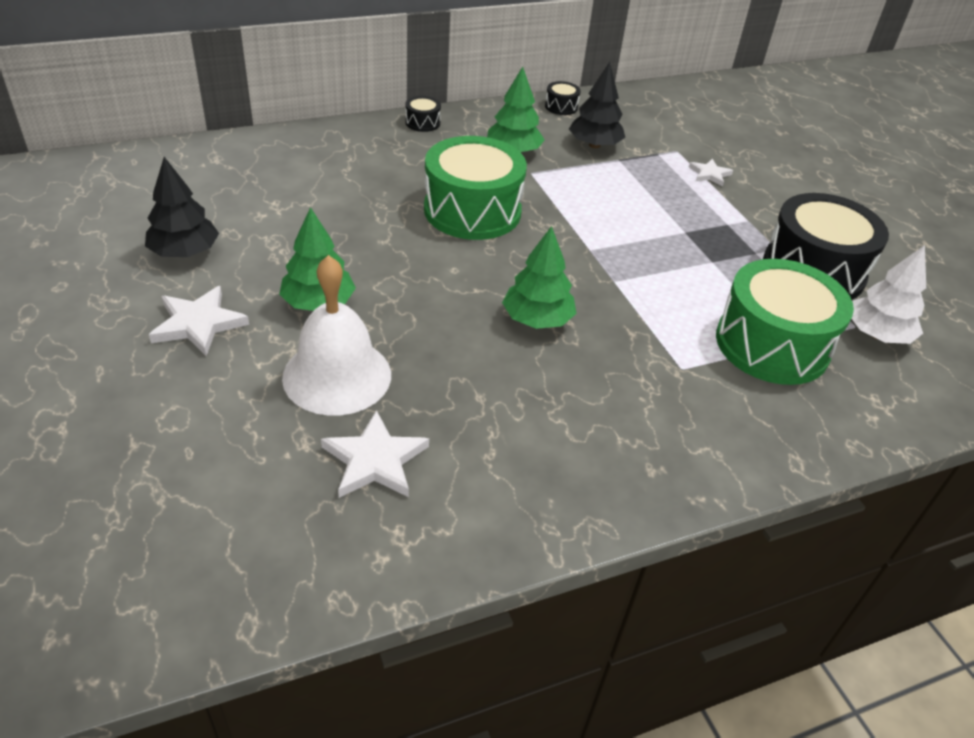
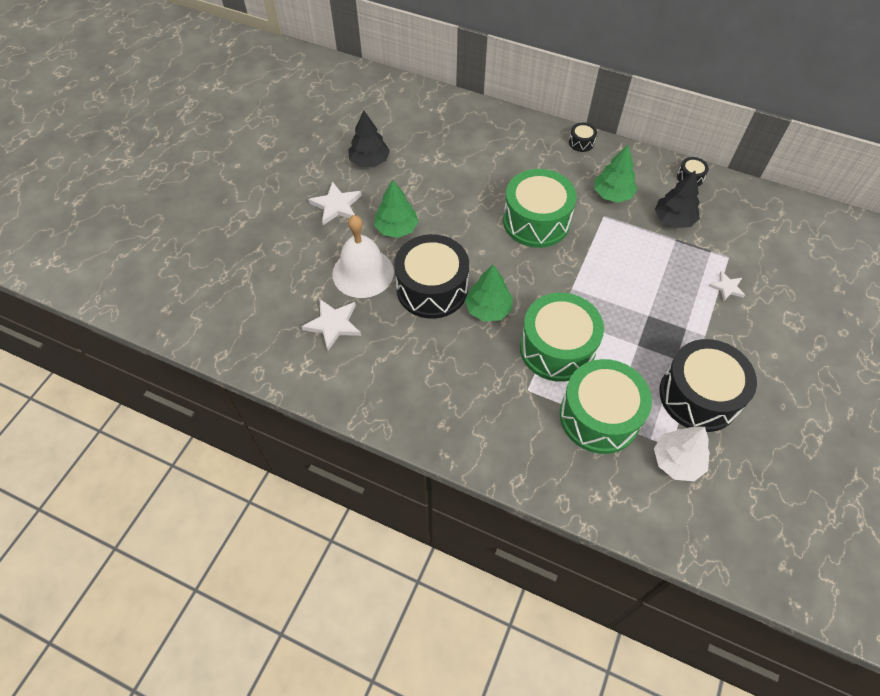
camera: 50 degrees right, 15 degrees up
(448, 339) = (432, 288): none -> black drum
(652, 311) = (557, 348): none -> green drum

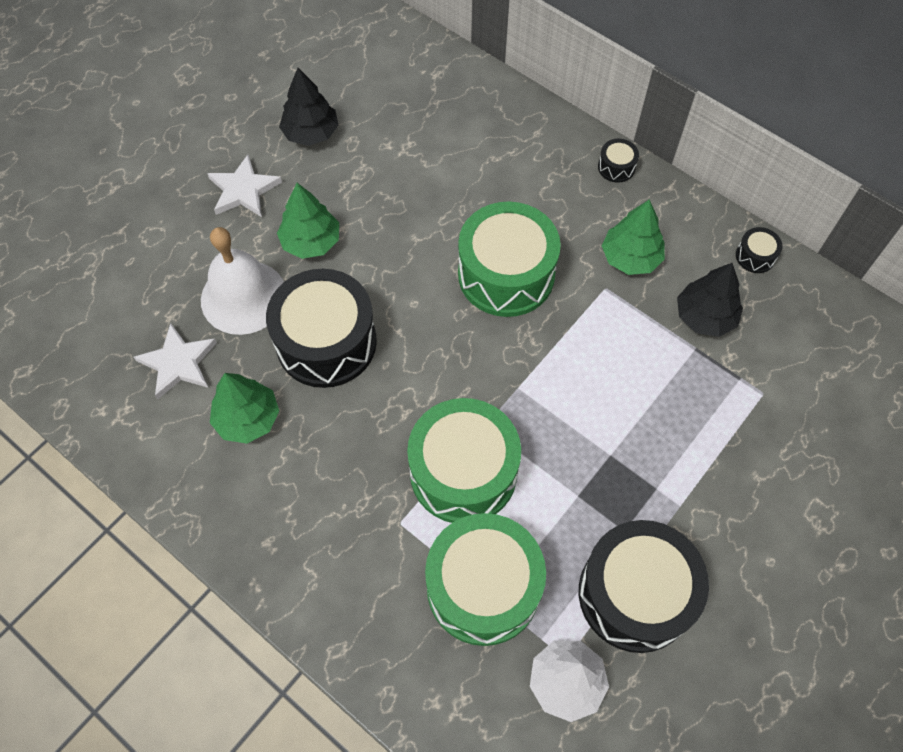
camera: 15 degrees right, 5 degrees up
(488, 309) = (390, 391): green tree -> green tree (247, 419)
(727, 287) = (741, 440): white star -> none

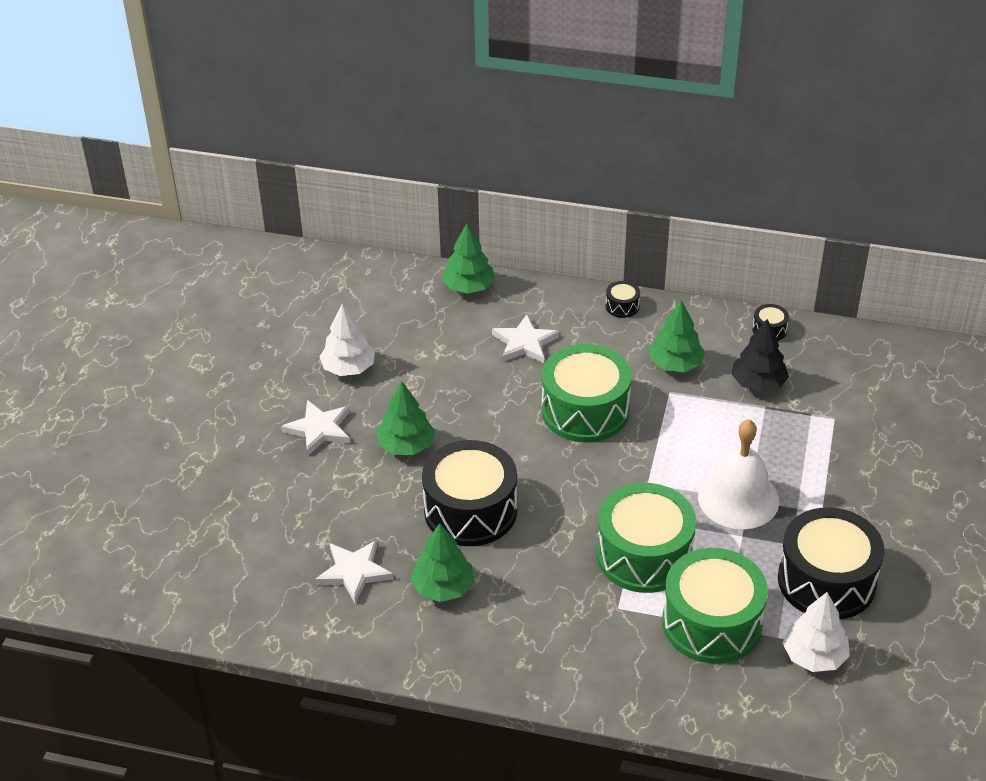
camera: 25 degrees left, 20 degrees down
(243, 297) = (376, 505): white bell -> white bell (738, 498)
(311, 133) = (348, 368): black tree -> white tree
(477, 86) = (468, 287): none -> green tree
(493, 171) = (524, 343): none -> white star

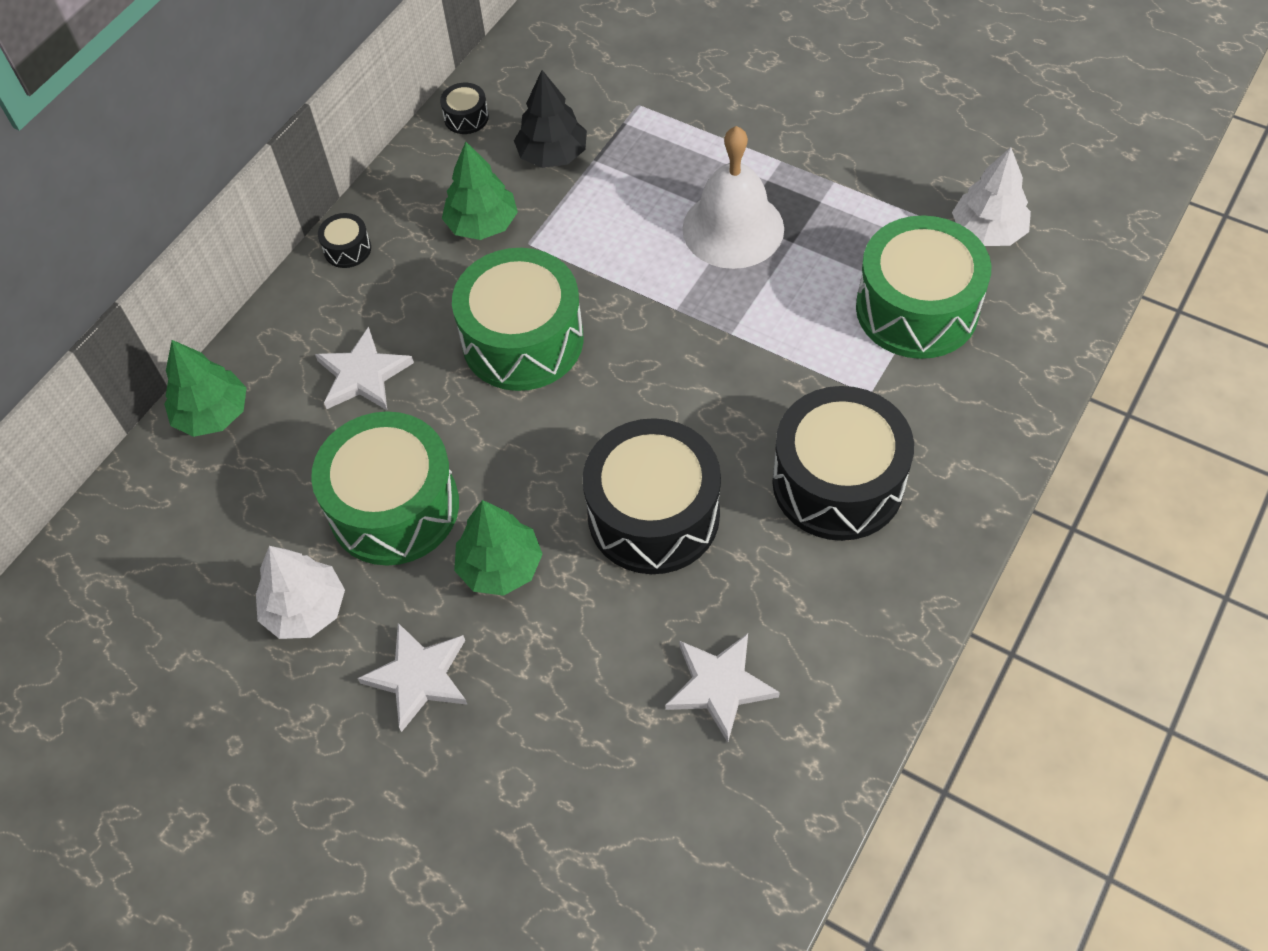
camera: 70 degrees left, 15 degrees up
(443, 587) = (781, 580): green tree -> none
(644, 555) = (793, 345): green drum -> green drum (394, 507)
(826, 581) = (884, 188): black drum -> black drum (838, 482)

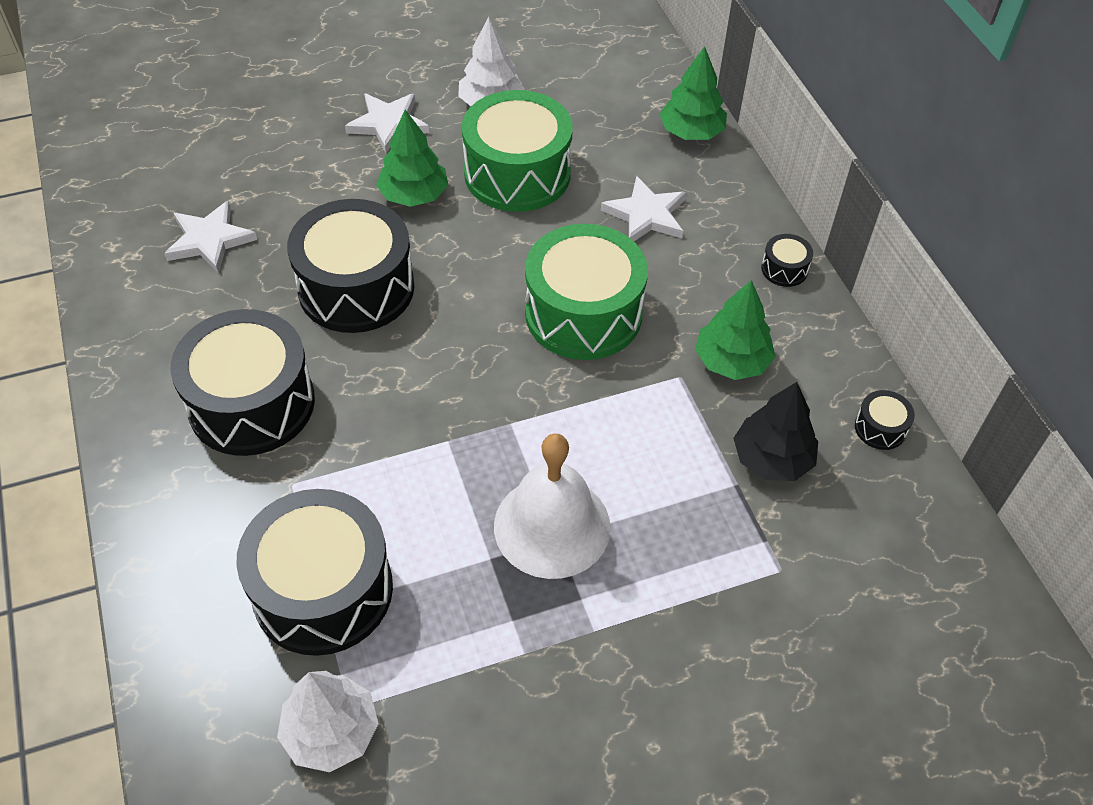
camera: 125 degrees right, 5 degrees down
(917, 309) = (323, 590): green drum -> black drum

